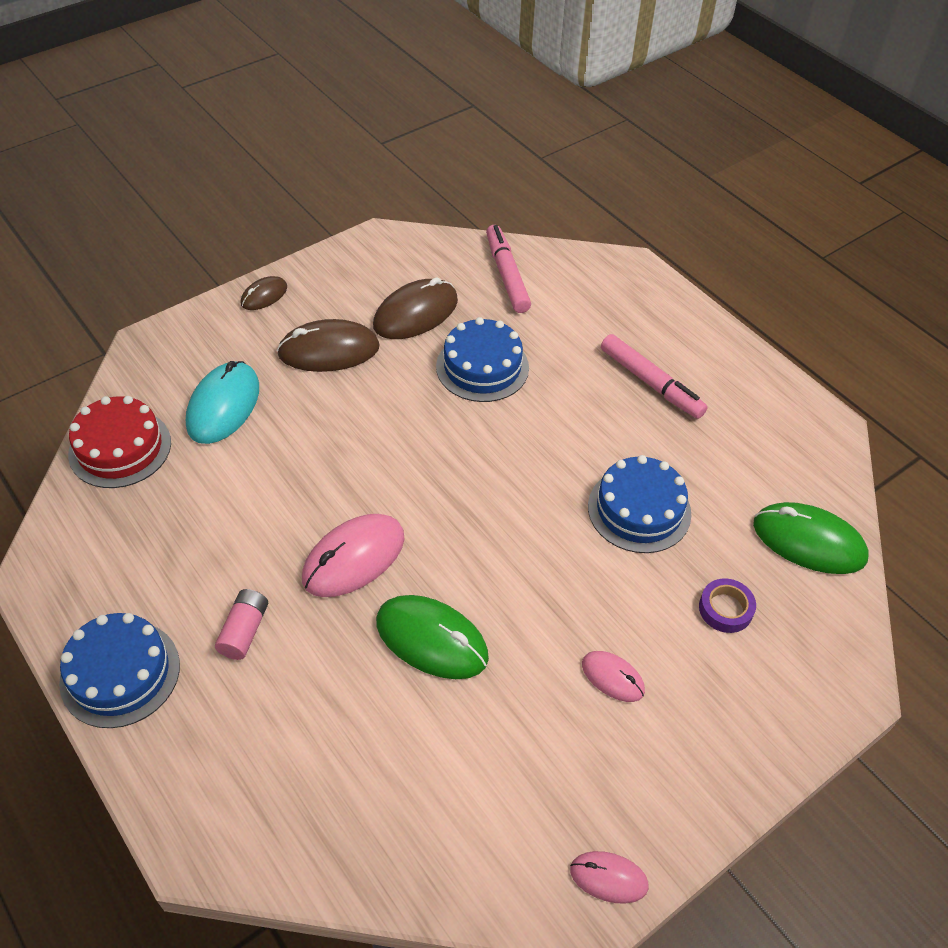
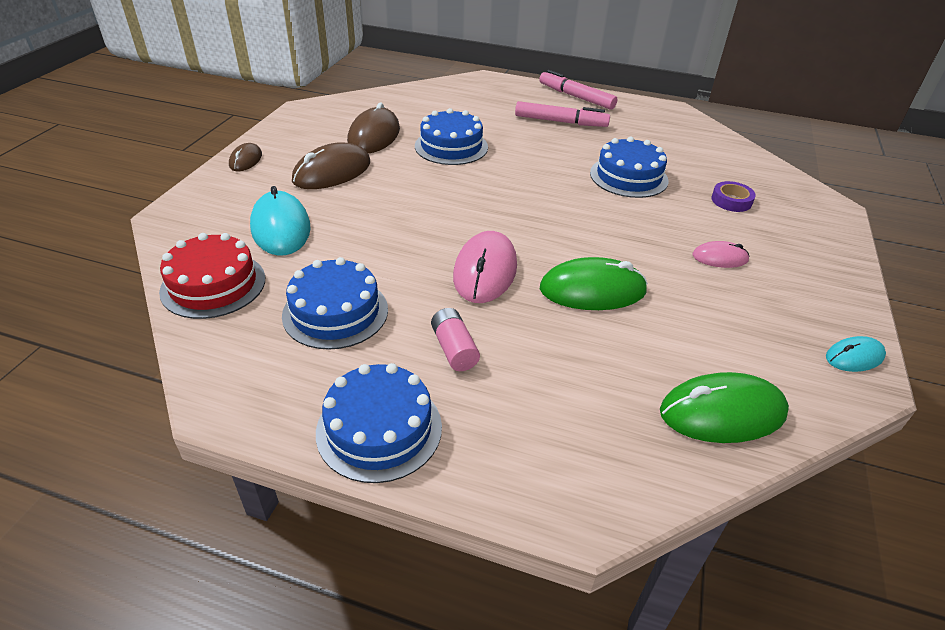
camera: 35 degrees left, 10 degrees down
(186, 533) = (335, 312): none -> blue cake
(507, 275) = (413, 102): pink marker -> pink marker (576, 97)
(608, 878) = (854, 357): pink mouse -> turquoise mouse
(808, 541) = (729, 157): green mouse -> green mouse (722, 412)

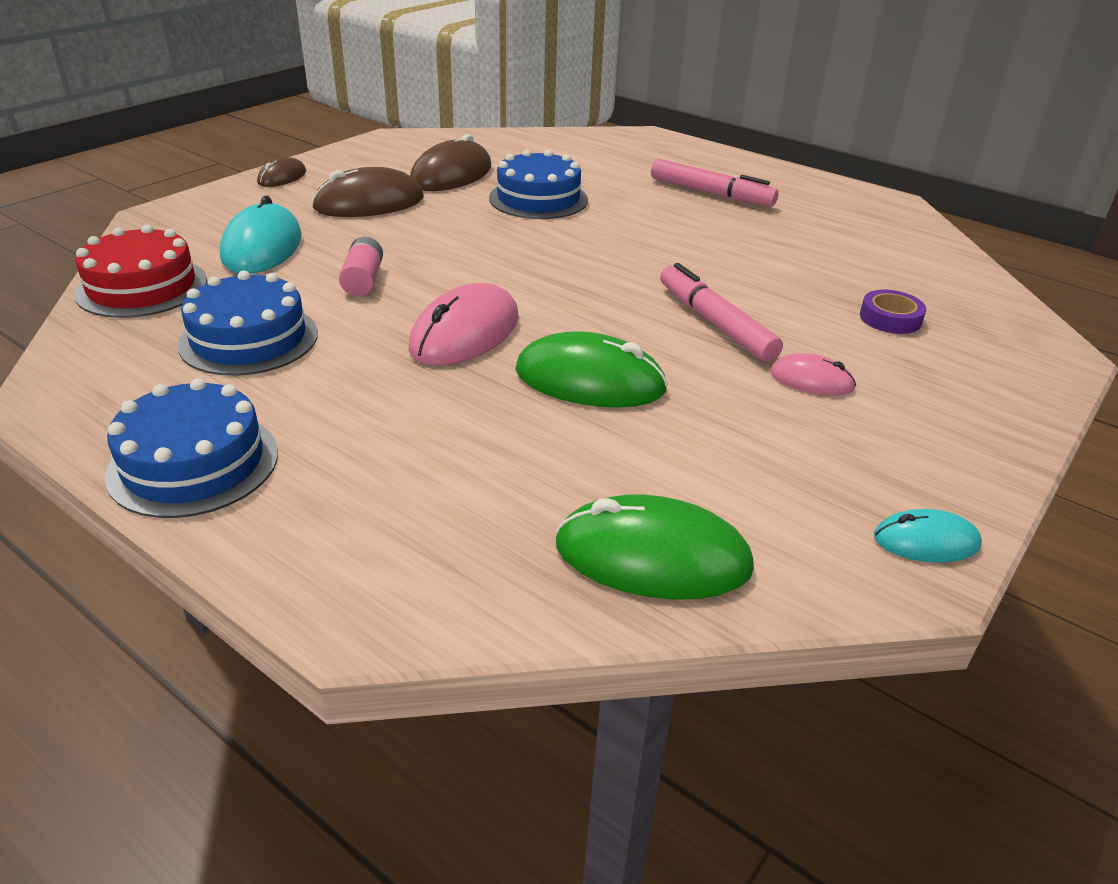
camera: 20 degrees right, 5 degrees down
(454, 349) = (353, 404): pink battery -> pink battery (363, 280)
(576, 97) = (758, 169): pink marker -> pink marker (715, 323)
(628, 177) = (755, 266): blue cake -> none

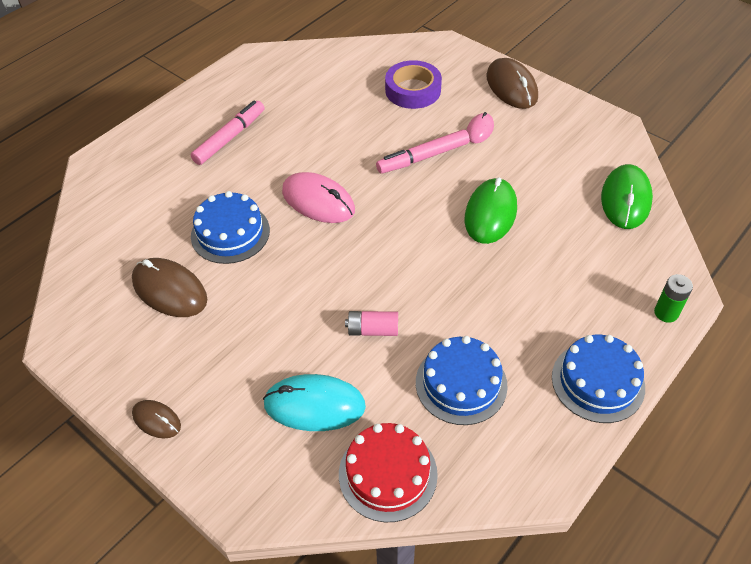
camera: 85 degrees left, 15 degrees up
(317, 573) = (666, 313): none -> green battery
(369, 203) = (228, 343): brown mouse -> brown mouse (511, 87)
(465, 333) = (443, 269): pink mouse -> pink mouse (318, 201)
(890, 318) = (413, 90): purple tape -> purple tape, size x1.71
(926, 541) = (596, 118): turquoise mouse -> none

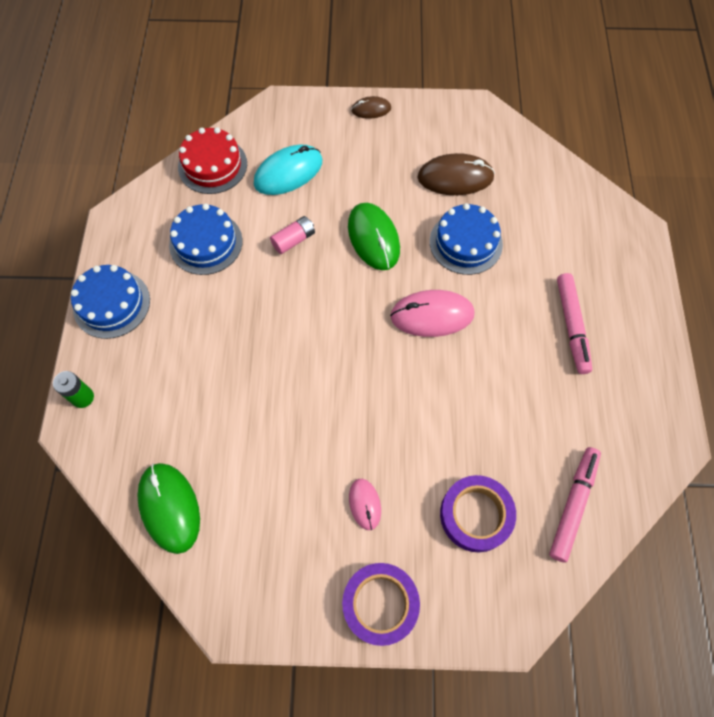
camera: 140 degrees right, 15 degrees up
(423, 157) = (388, 426): pink marker -> pink marker (573, 505)
(490, 213) = (282, 402): green mouse -> green mouse (373, 238)
(511, 87) = (380, 604): brown mouse -> purple tape

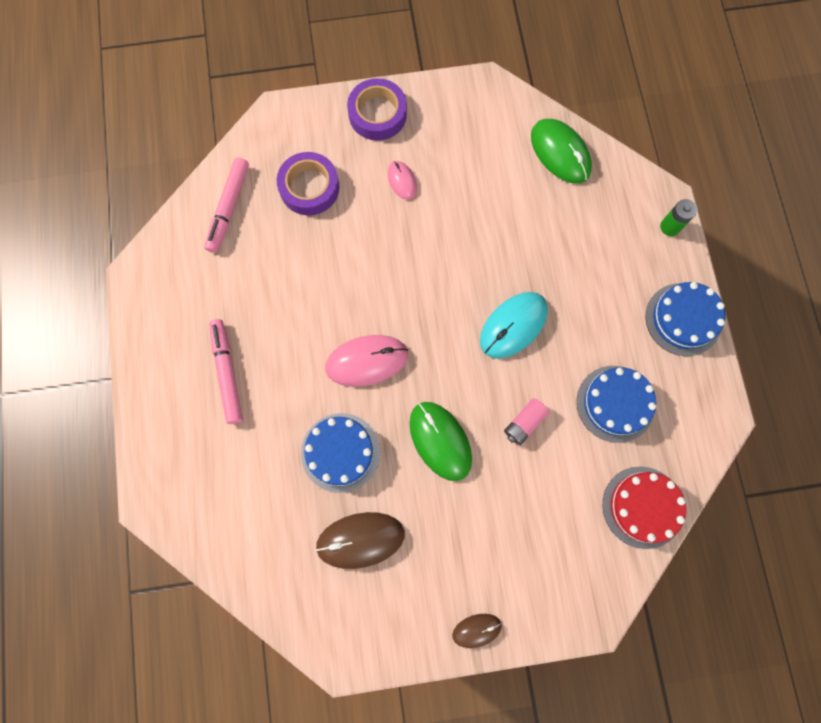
camera: 170 degrees right, 10 degrees up
(288, 172) = (553, 512): turquoise mouse -> turquoise mouse (513, 326)

